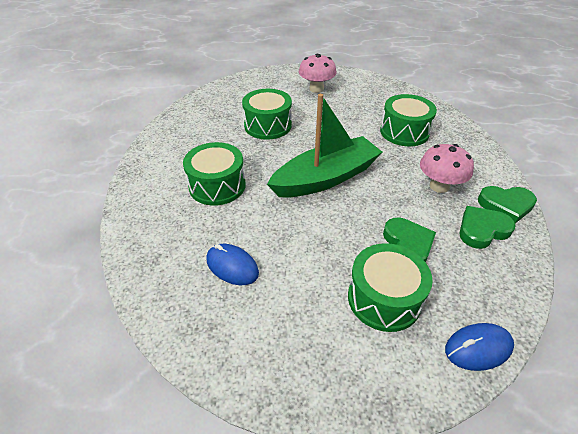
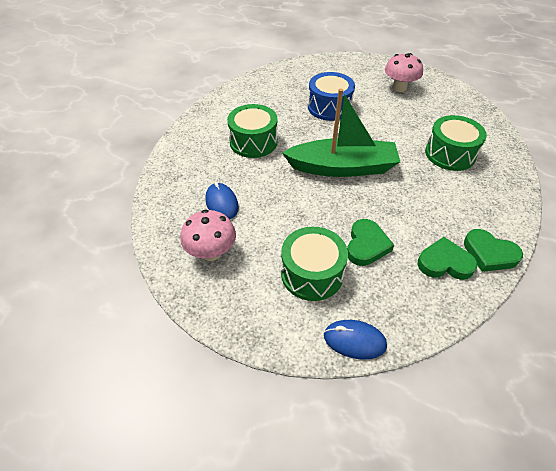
camera: 30 degrees right, 5 degrees up
(268, 125) = (329, 107): green drum -> blue drum
(439, 186) = (439, 212): pink mushroom -> pink mushroom (211, 252)

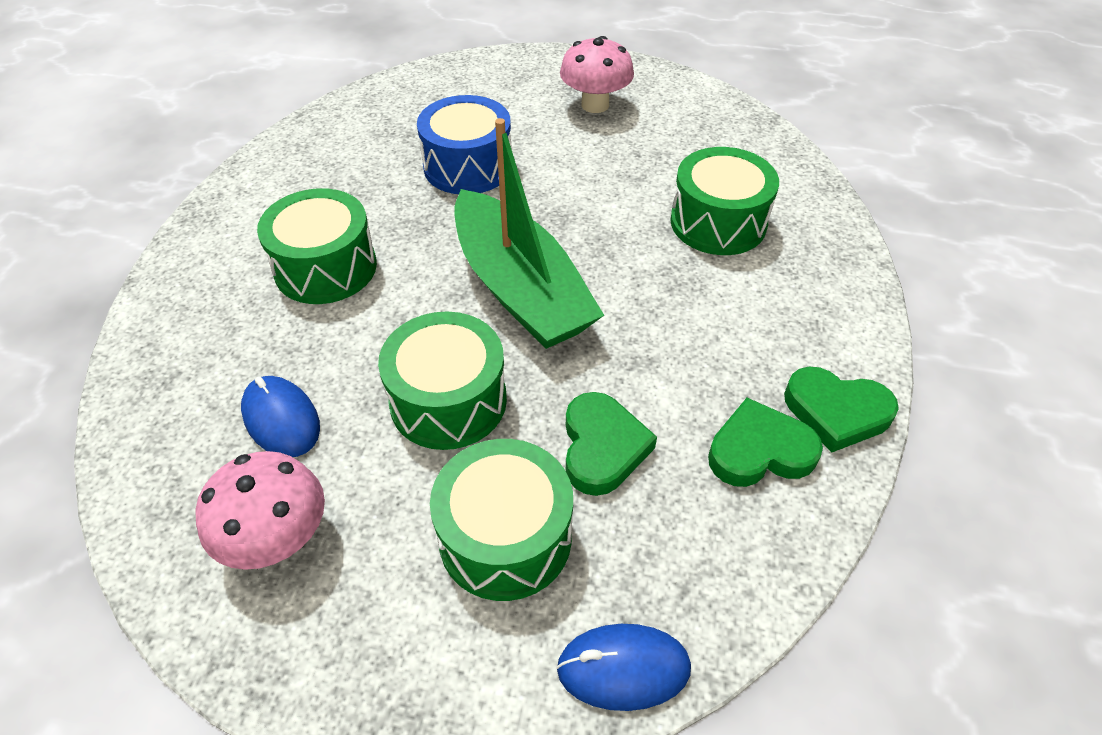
camera: 15 degrees left, 0 degrees up
(298, 210) = (448, 401): none -> green drum
(342, 167) = (520, 289): green boat -> green boat turned 75 degrees clockwise

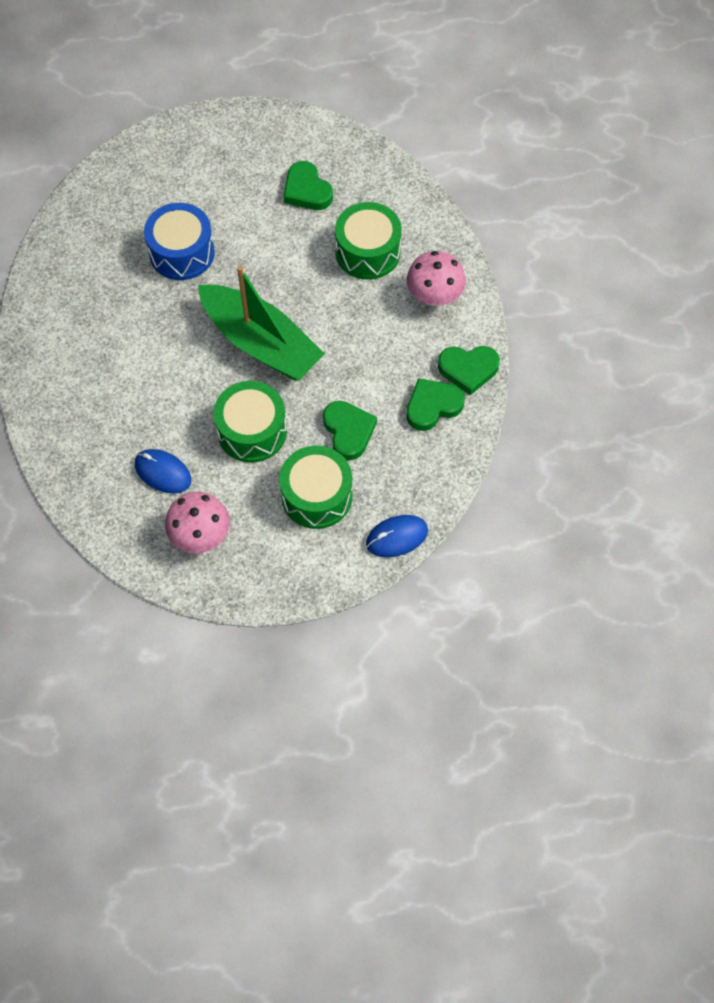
camera: 20 degrees left, 15 degrees up
(325, 268) = (129, 365): green drum -> none
(595, 105) = (248, 165): pink mushroom -> pink mushroom (434, 296)
(658, 142) = (307, 190): none -> green heart

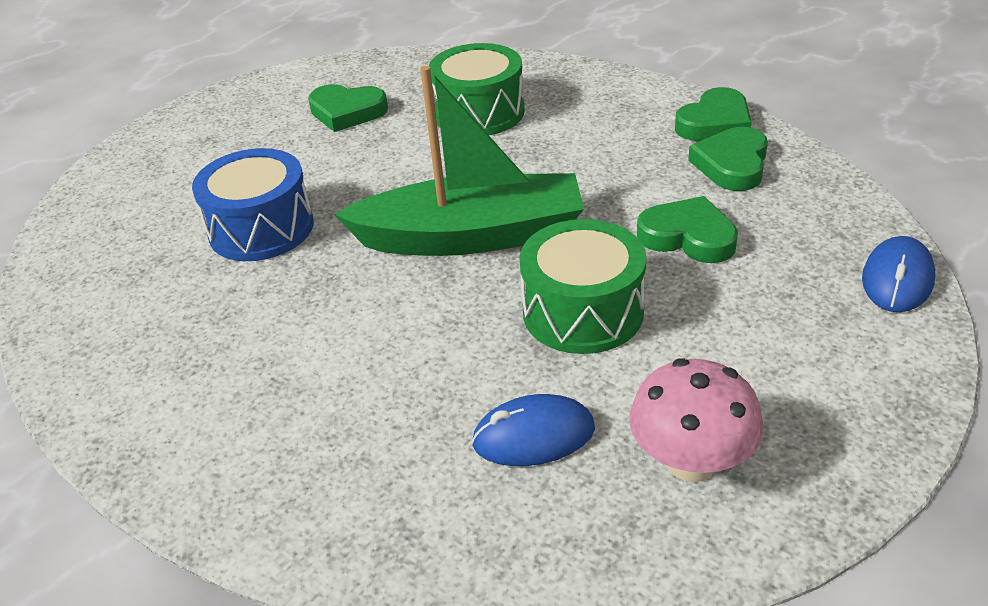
camera: 40 degrees left, 25 degrees down
(317, 496) = (754, 311): green drum -> none
(434, 296) = (594, 101): pink mushroom -> none

